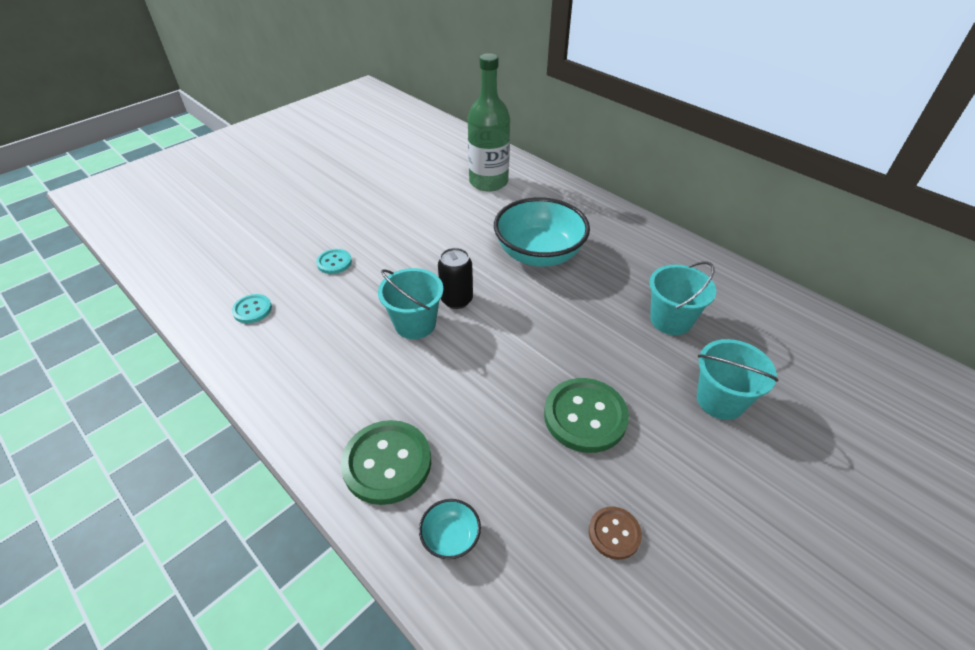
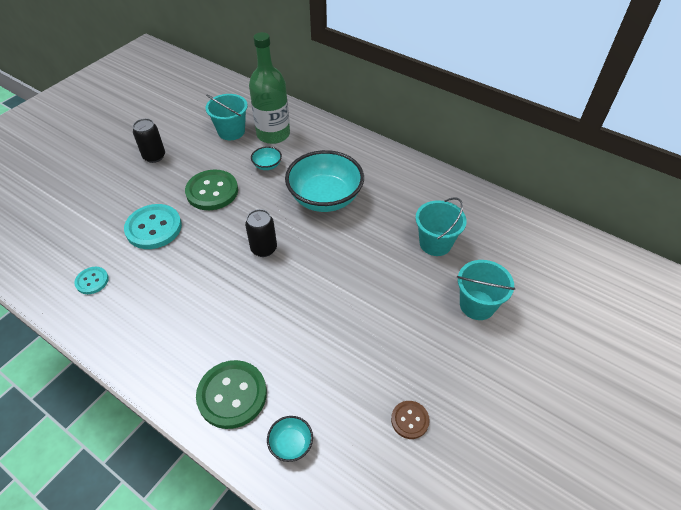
camera: 10 degrees left, 5 degrees up
(334, 262) = (154, 228): turquoise button -> turquoise button, size x1.88
(351, 191) = (154, 156): none -> black can
(415, 324) = (233, 275): turquoise bucket -> turquoise bucket (231, 131)
(476, 212) = (267, 165): none -> turquoise bowl
(585, 416) = (378, 333): green button -> green button (212, 191)

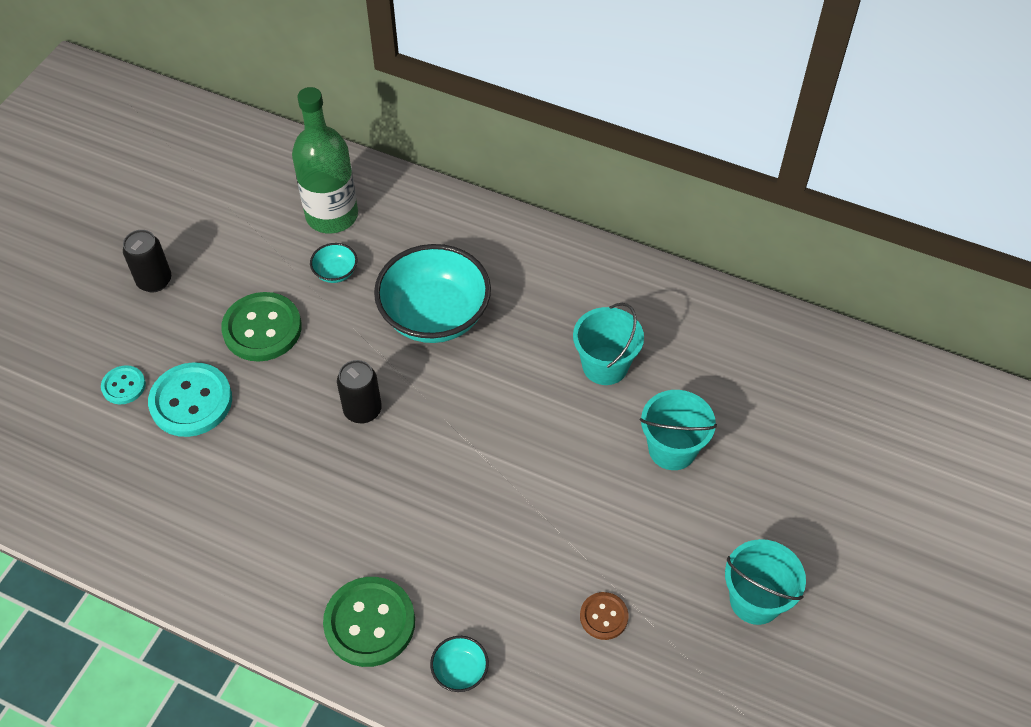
camera: 10 degrees left, 5 degrees up
(92, 281) = (127, 497): turquoise button -> turquoise button (124, 386)
(231, 131) = (264, 219): turquoise bucket -> turquoise bucket (755, 600)

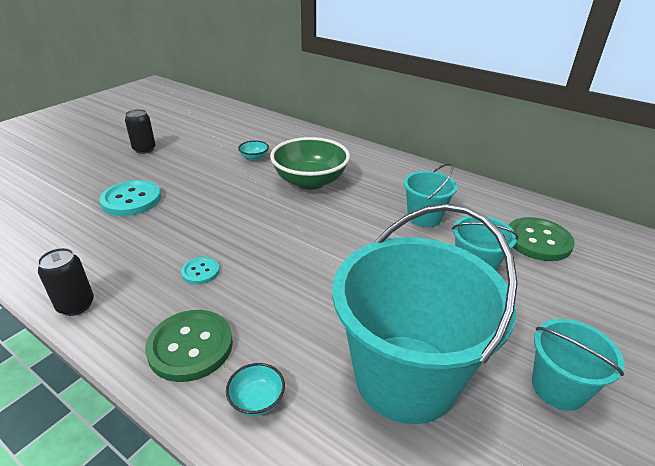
camera: 10 degrees right, 20 degrees down
(124, 386) = (94, 188): turquoise button -> turquoise button (200, 272)
(262, 329) = (196, 174): green button -> green button (538, 241)
(332, 215) = (262, 137): green bottle -> none
(362, 410) = (244, 218): black can -> black can (76, 305)
(435, 316) = (310, 181): turquoise bowl -> green bowl
(603, 616) = (406, 377): brown button -> turquoise bucket

